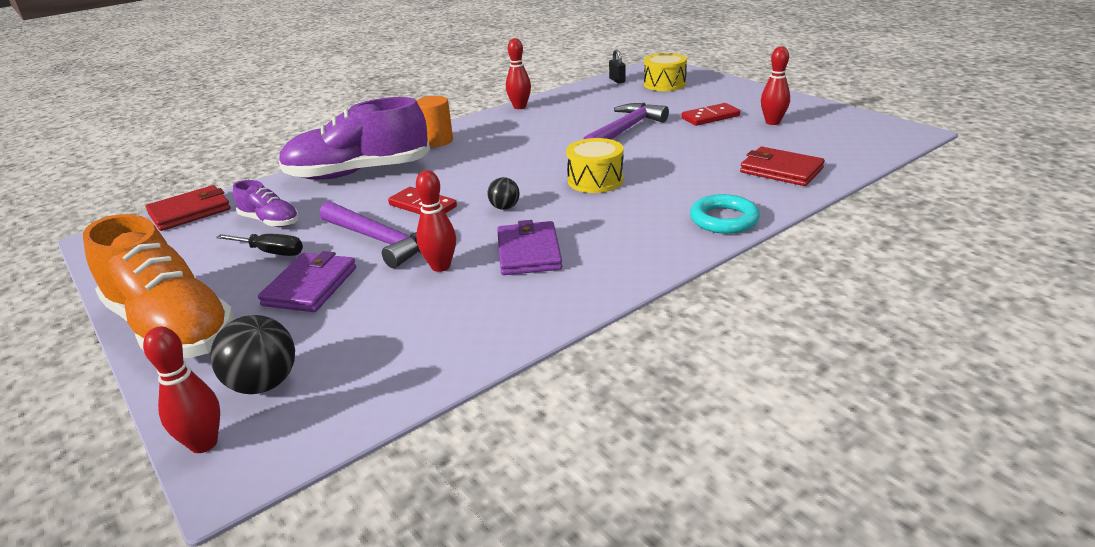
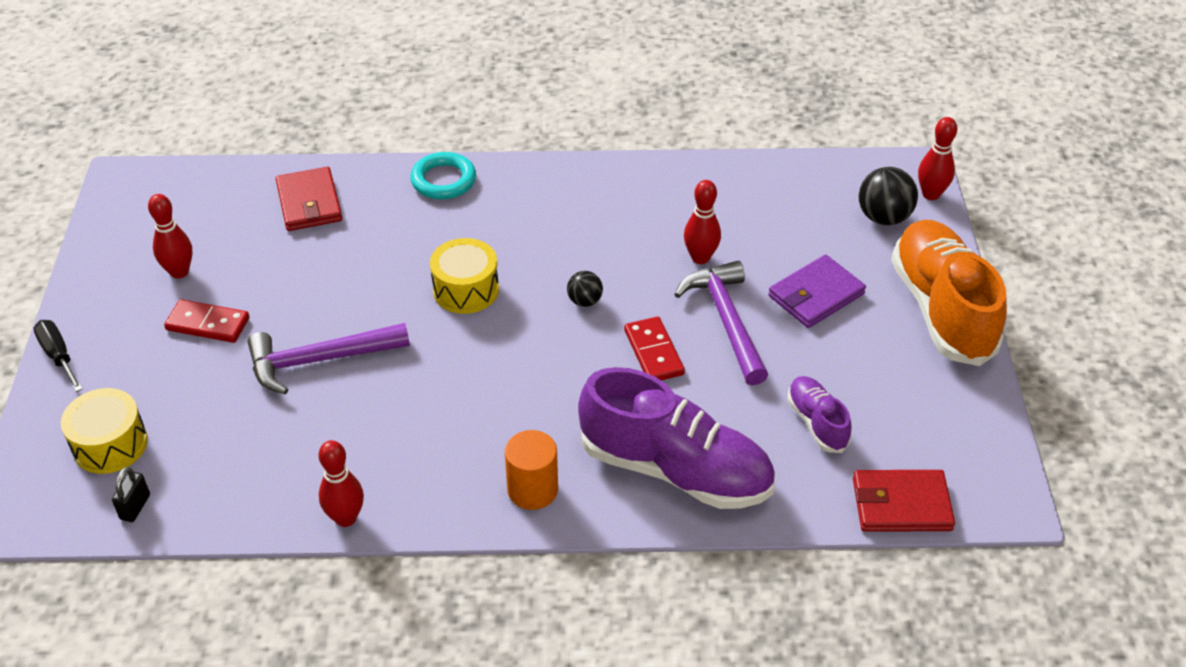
camera: 145 degrees left, 15 degrees up
(271, 252) = (833, 364): black screwdriver -> black screwdriver (58, 356)
(528, 252) = (621, 233): purple wallet -> none

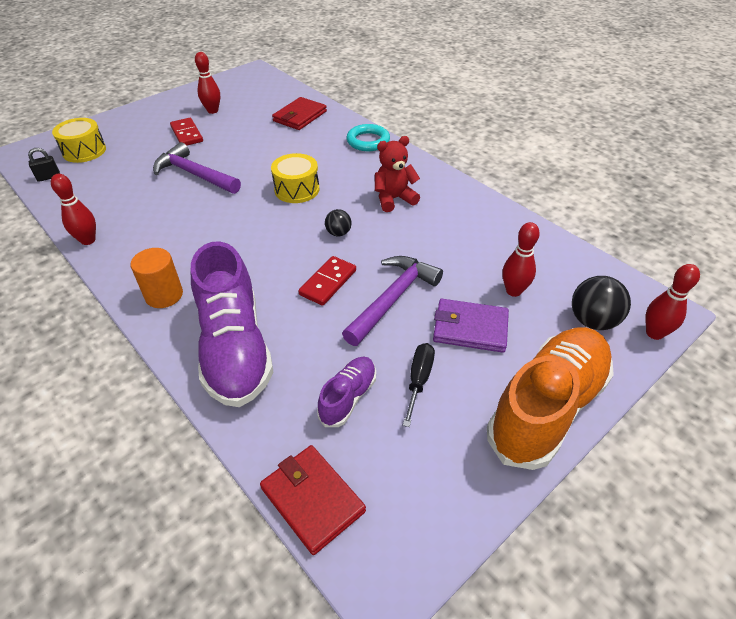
camera: 50 degrees right, 0 degrees up
(58, 356) = (128, 112): black screwdriver -> black screwdriver (419, 380)
(577, 227) = (394, 199): none -> red teddy bear
(700, 258) = (433, 257): red bowling pin -> red bowling pin (513, 291)

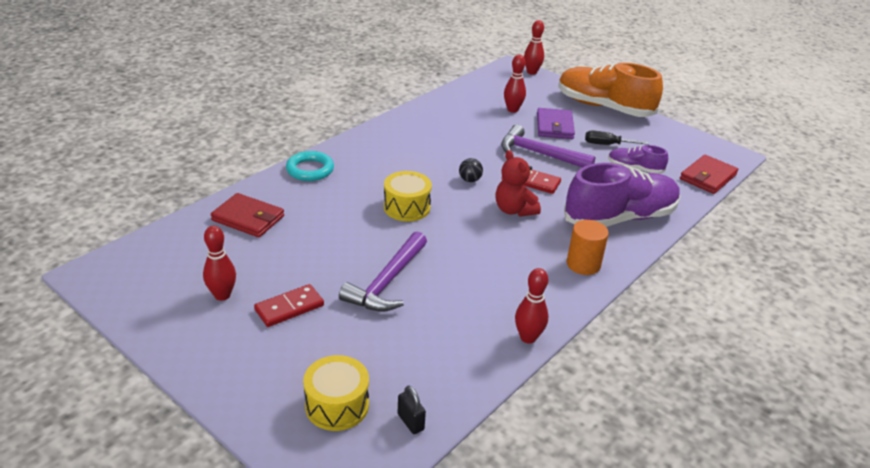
camera: 100 degrees left, 10 degrees down
(394, 199) = (413, 154): red teddy bear -> red teddy bear (514, 210)
(592, 321) = (529, 88): black ball -> none

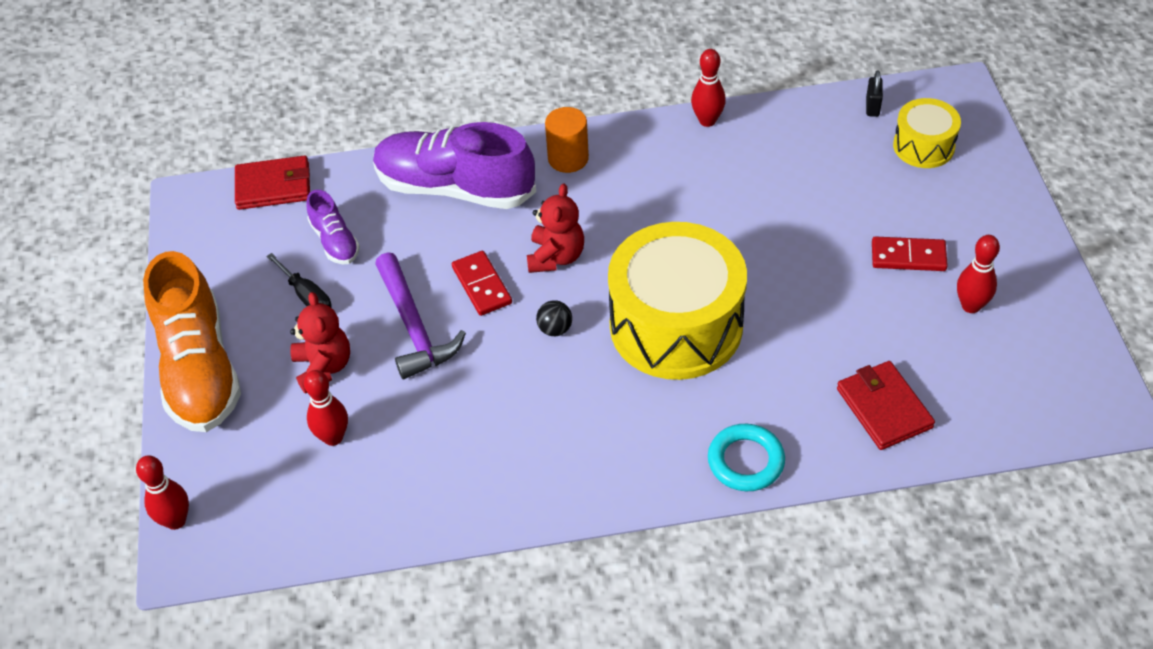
camera: 135 degrees left, 15 degrees up
(387, 282) = (787, 237): purple hammer -> none
(407, 207) = (676, 325): yellow drum -> yellow drum, size x2.00
(554, 126) = (323, 367): purple wallet -> red teddy bear

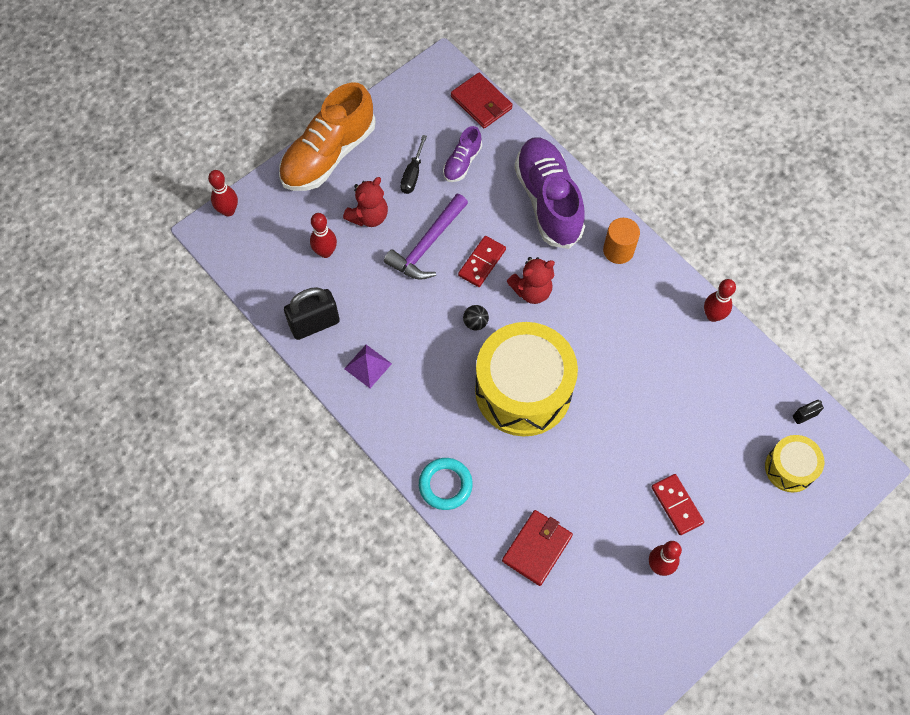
camera: 55 degrees right, 15 degrees up
(424, 498) = (314, 324): none -> black padlock
(528, 467) = (368, 366): none -> purple pyramid

